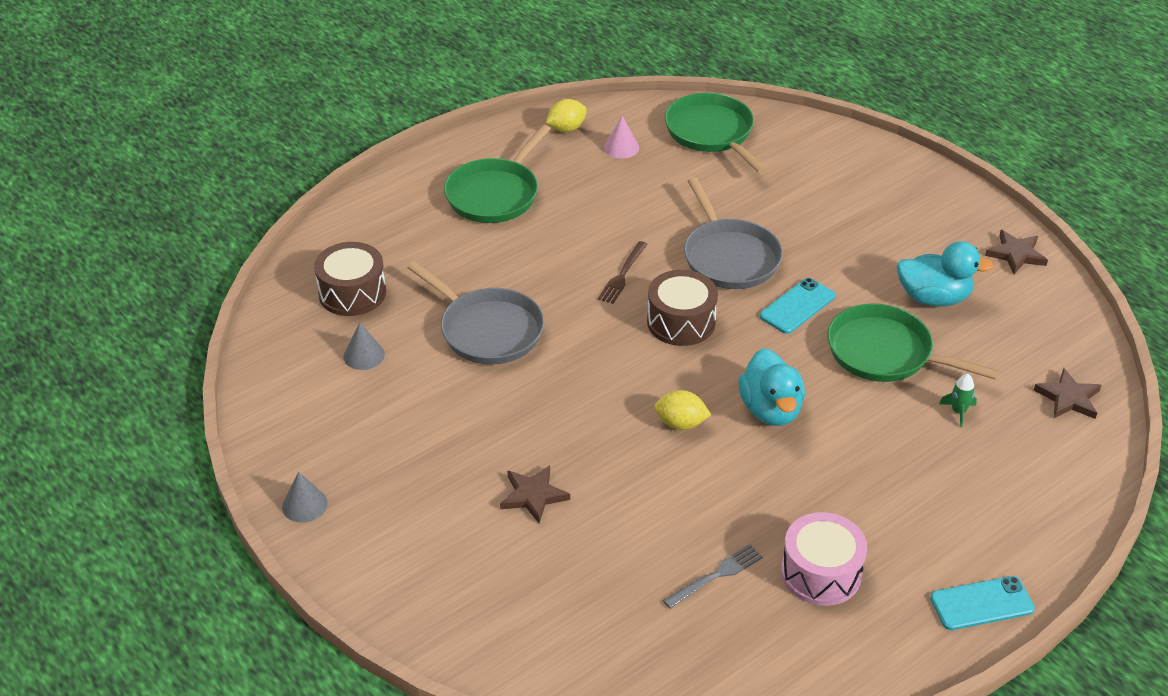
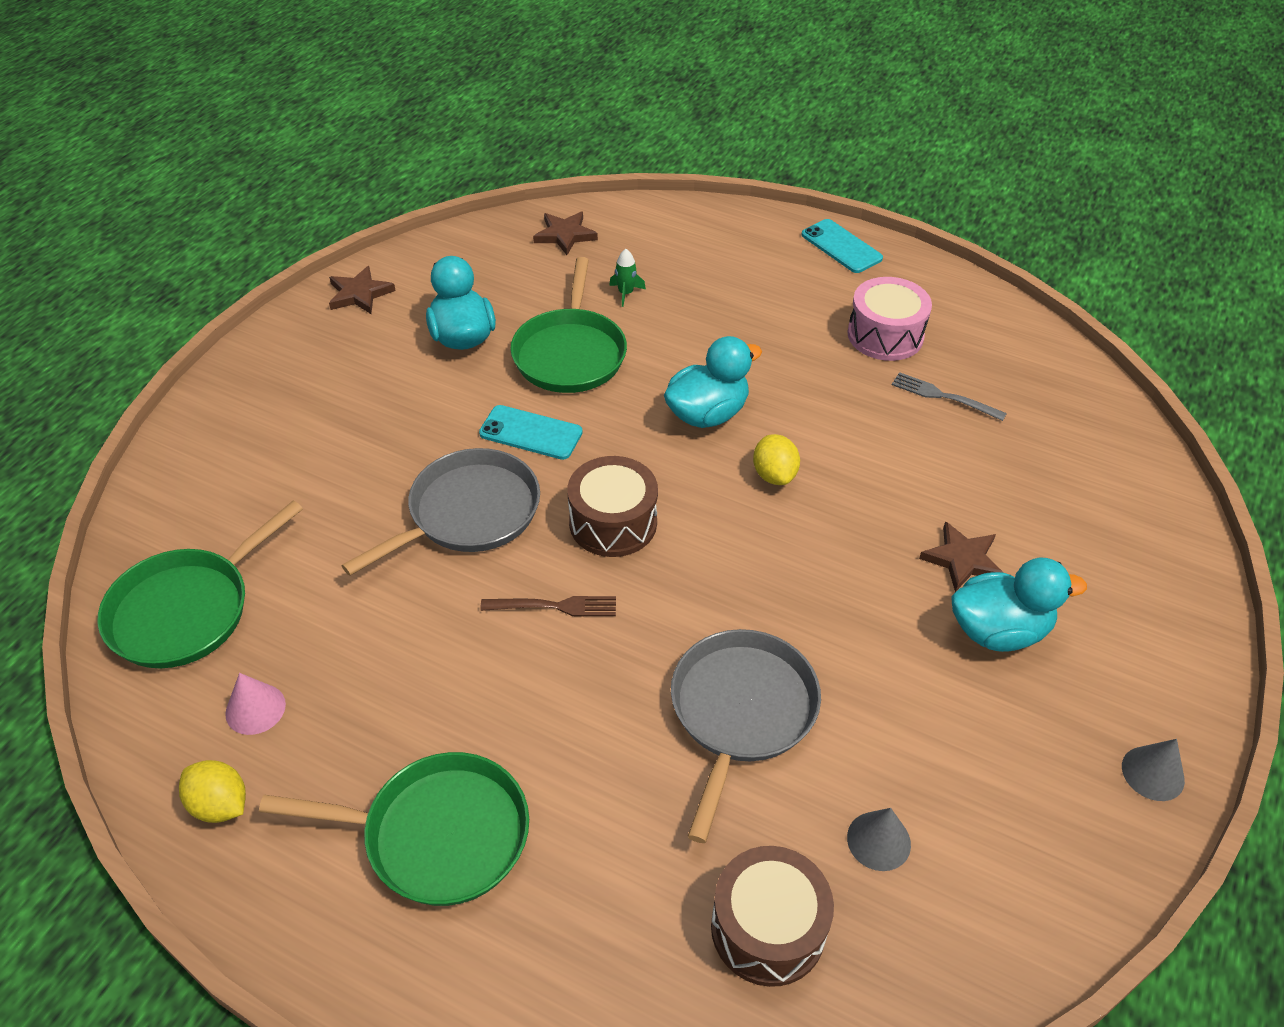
camera: 115 degrees left, 5 degrees up
(460, 483) = (998, 631): none -> turquoise duck

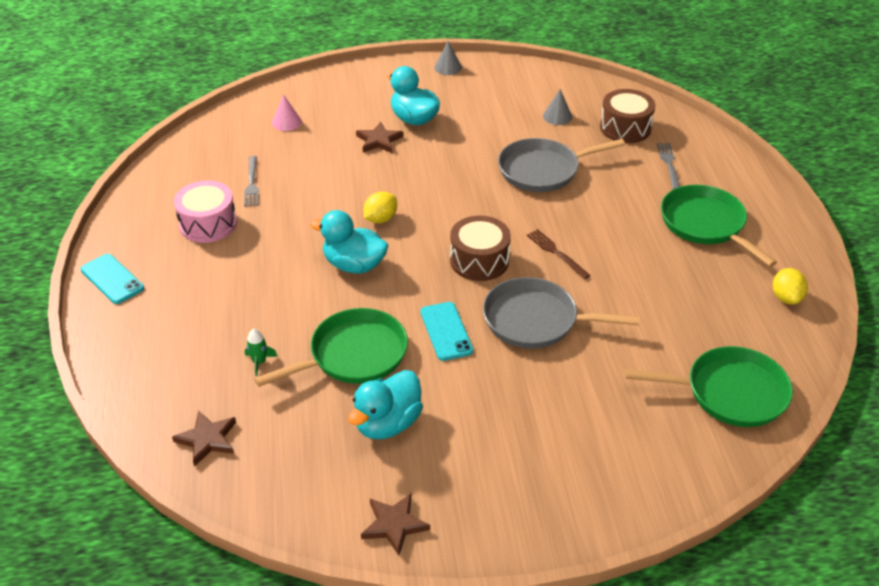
camera: 125 degrees left, 5 degrees down
(255, 709) = (736, 320): pink cone -> pink cone (286, 122)
(615, 912) = (668, 164): none -> grey fork
(841, 246) = (112, 279): turquoise phone -> turquoise phone turned 60 degrees counterclockwise

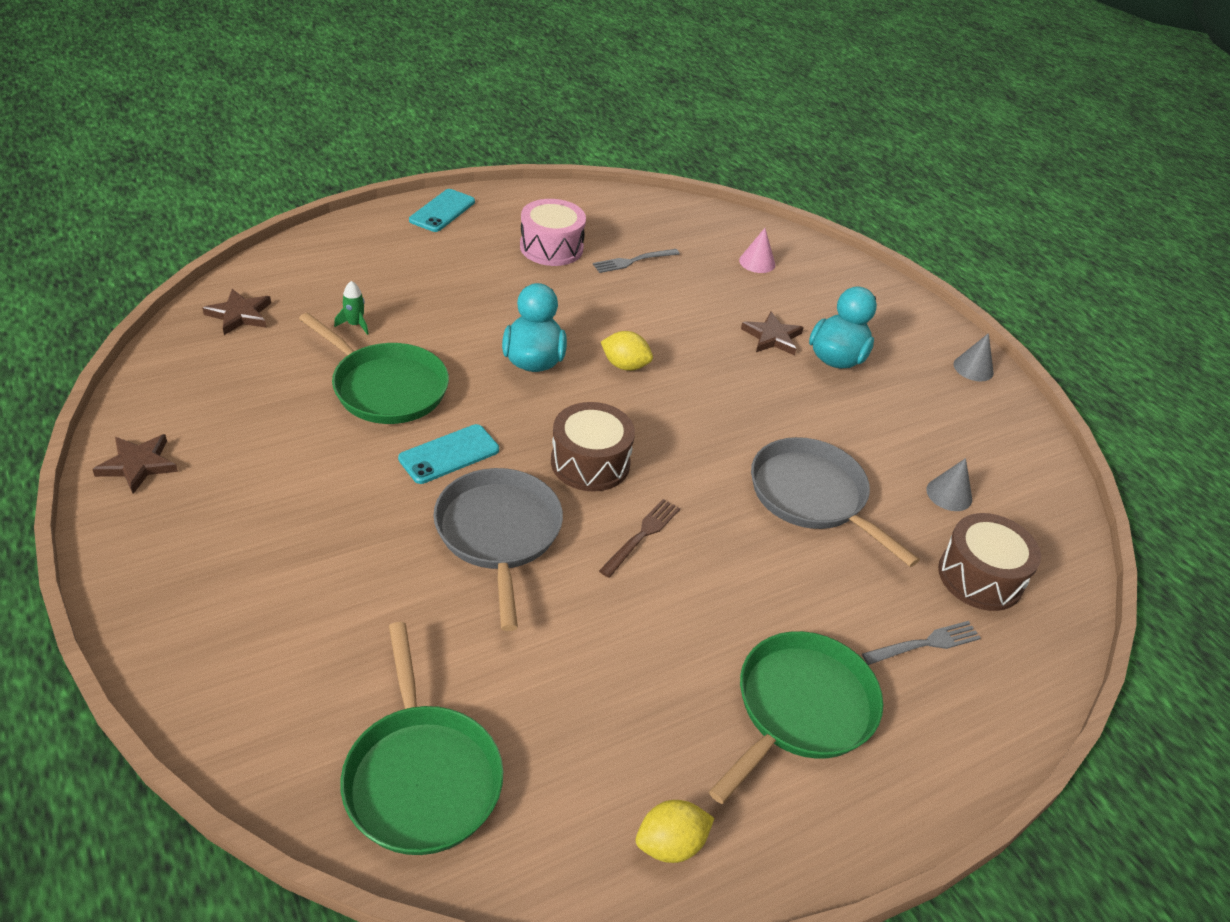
camera: 65 degrees right, 0 degrees up
(387, 423) = (286, 433): turquoise duck -> none

